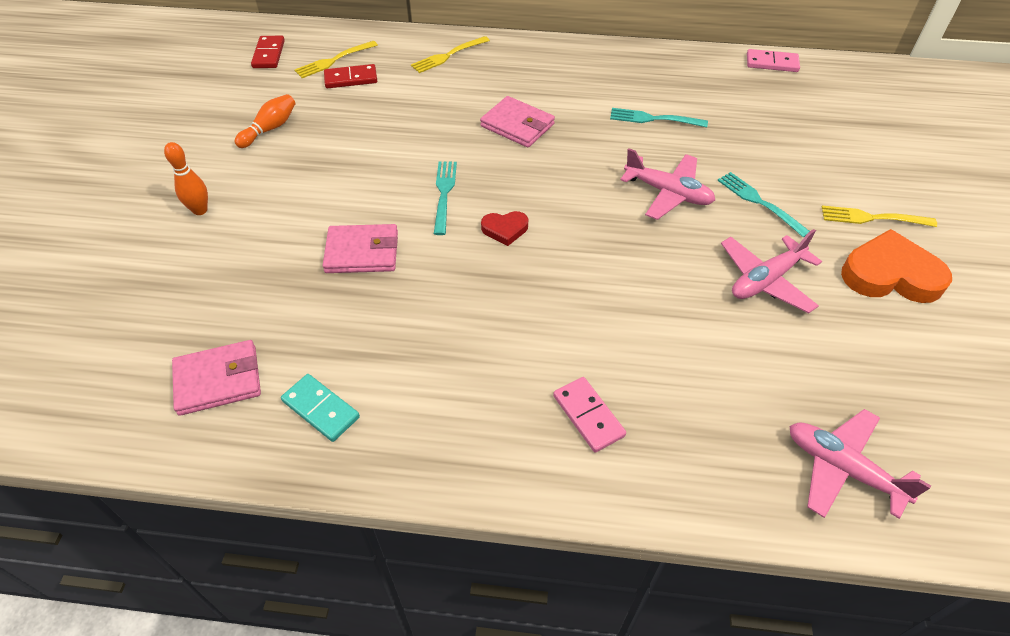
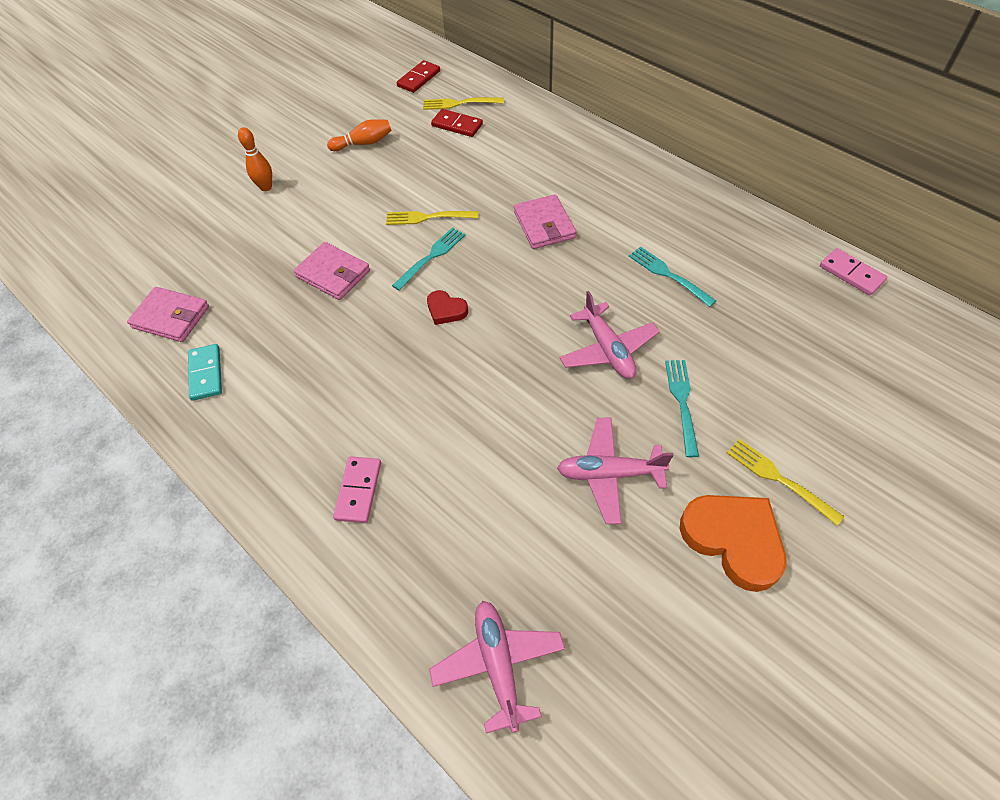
camera: 40 degrees right, 5 degrees up
(448, 55) = (550, 136): yellow fork -> yellow fork (428, 217)

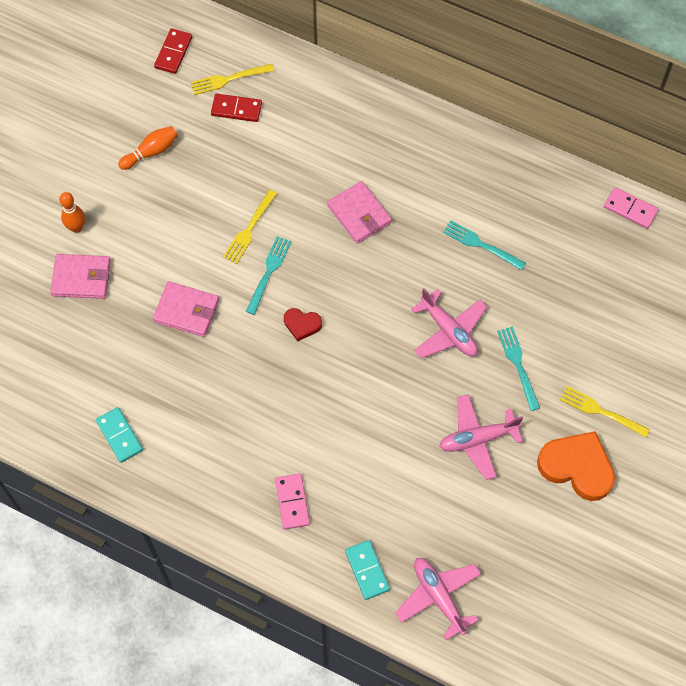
camera: 20 degrees left, 10 degrees up
(171, 317) = (58, 390): pink wallet -> pink wallet (81, 278)
(416, 600) = (367, 570): none -> turquoise domino
(428, 217) = (249, 229): yellow fork -> yellow fork turned 45 degrees counterclockwise

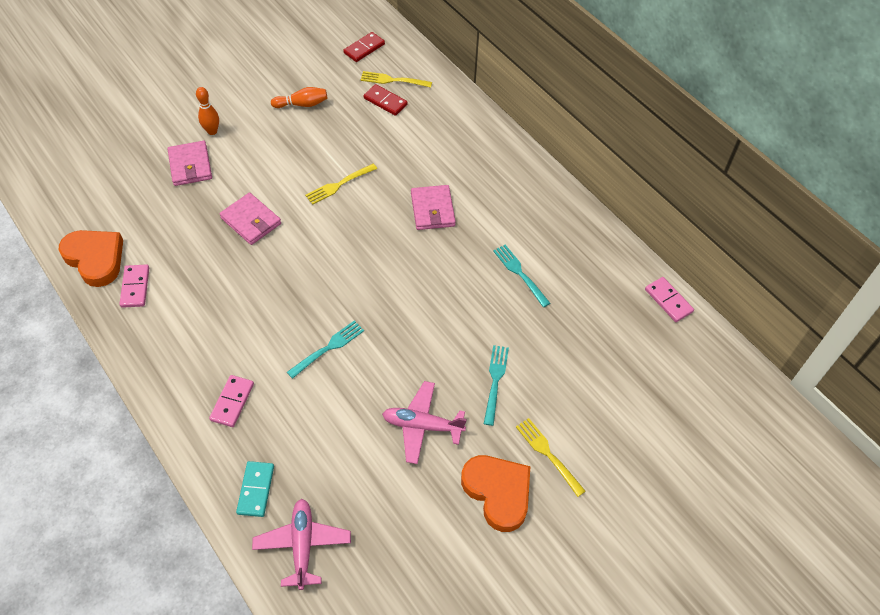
camera: 25 degrees right, 10 degrees down
(57, 426) = (95, 259): none -> orange heart
(81, 278) = (190, 165): pink wallet -> pink wallet turned 45 degrees clockwise
(119, 435) = (135, 287): turquoise domino -> pink domino
(269, 272) = (333, 221): turquoise fork -> turquoise fork (328, 348)
(302, 324) = (333, 269): red heart -> none
(449, 331) = (451, 327): pink plane -> none

